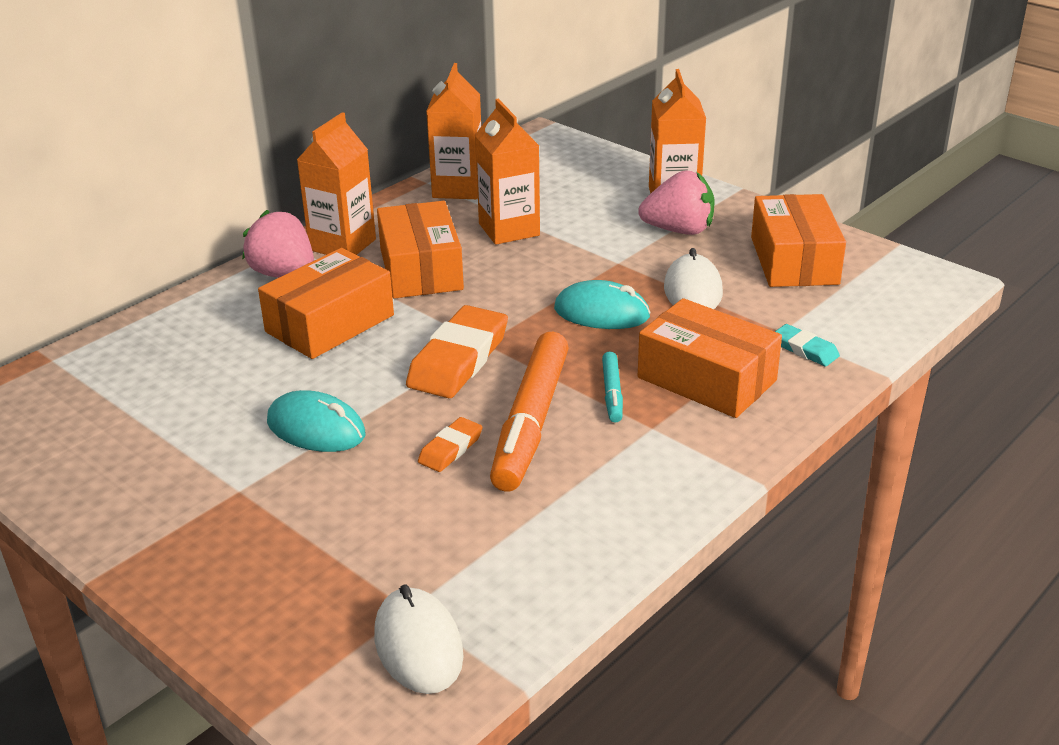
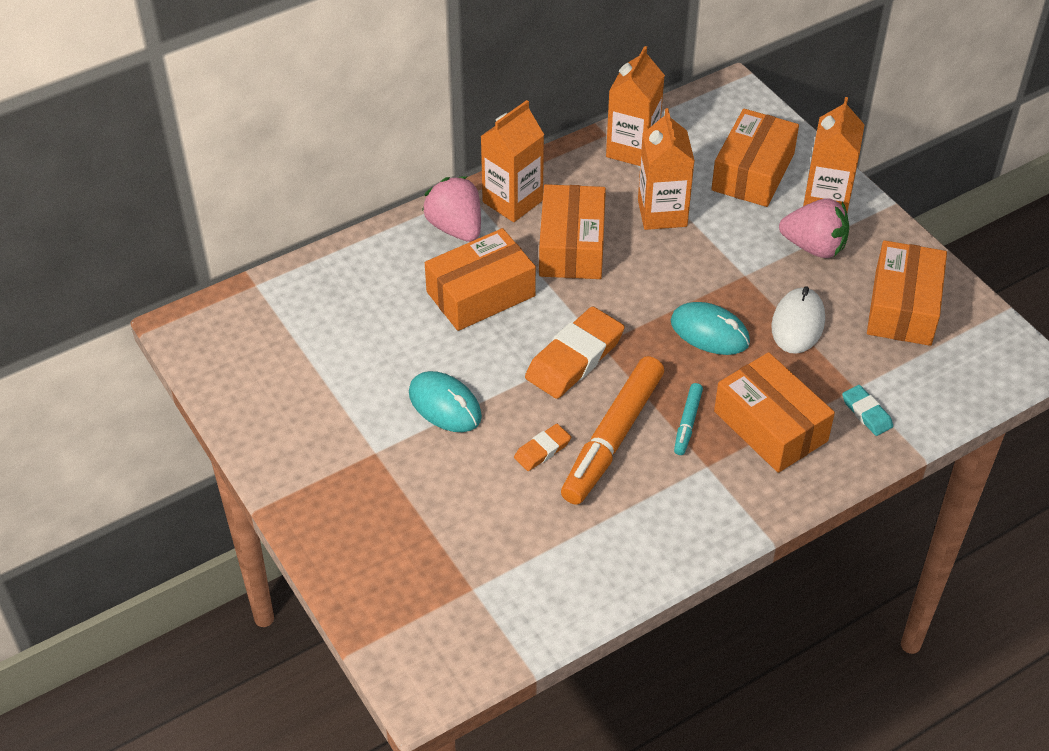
camera: 15 degrees right, 15 degrees up
(418, 645) = (471, 621): white mouse -> none
(589, 187) = (752, 172): none -> orange box

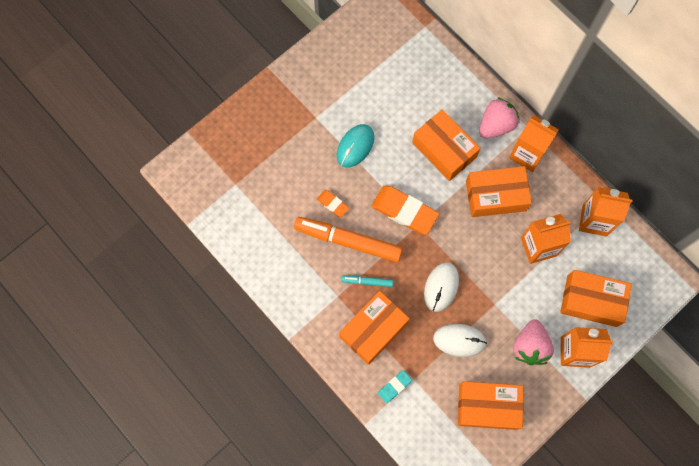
camera: 80 degrees right, 25 degrees up
(709, 332) = (441, 287): turquoise mouse -> white mouse

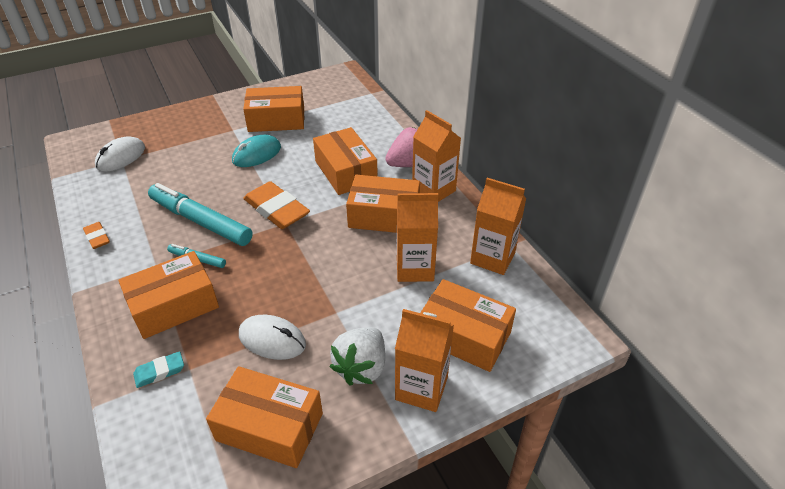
camera: 15 degrees right, 30 degrees down
(333, 204) = (205, 190): orange eraser -> orange eraser (97, 237)
(348, 241) = (200, 221): orange marker -> turquoise marker
(351, 92) = (276, 120): none -> orange box
(441, 287) = (279, 282): white mouse -> white mouse (121, 157)
(530, 346) = (361, 367): pink strawberry -> white strawberry

